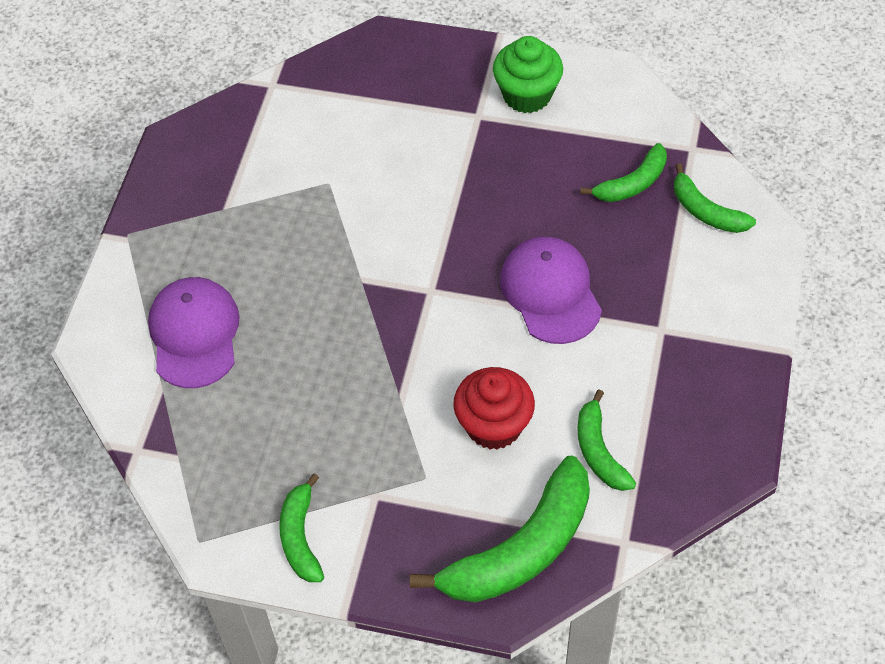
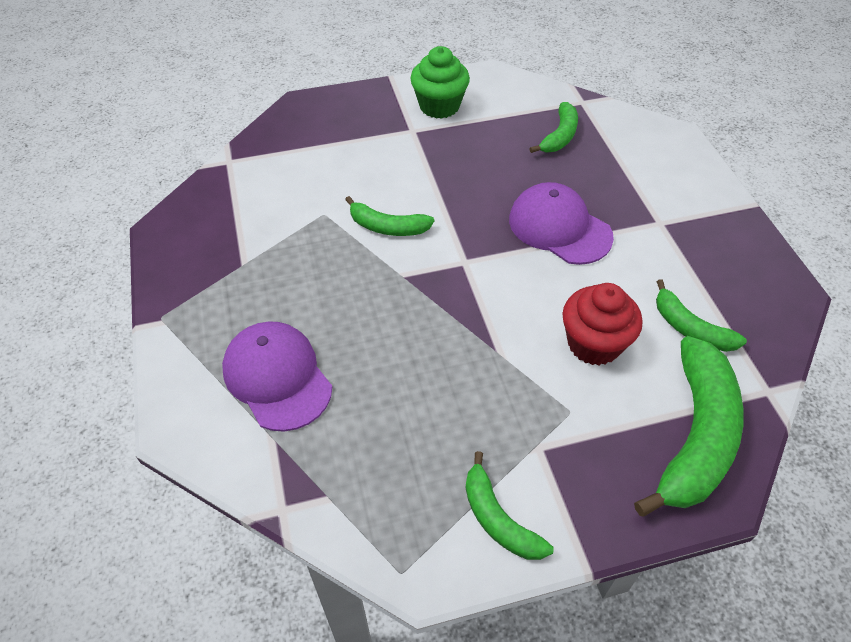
camera: 30 degrees left, 5 degrees down
(706, 211) = (625, 136): green banana -> green banana (387, 227)

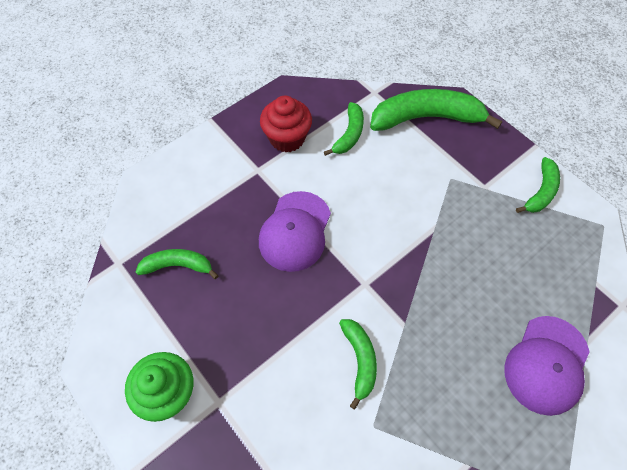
camera: 115 degrees left, 10 degrees up
(594, 344) = (392, 180): red cupcake -> red cupcake (287, 138)

